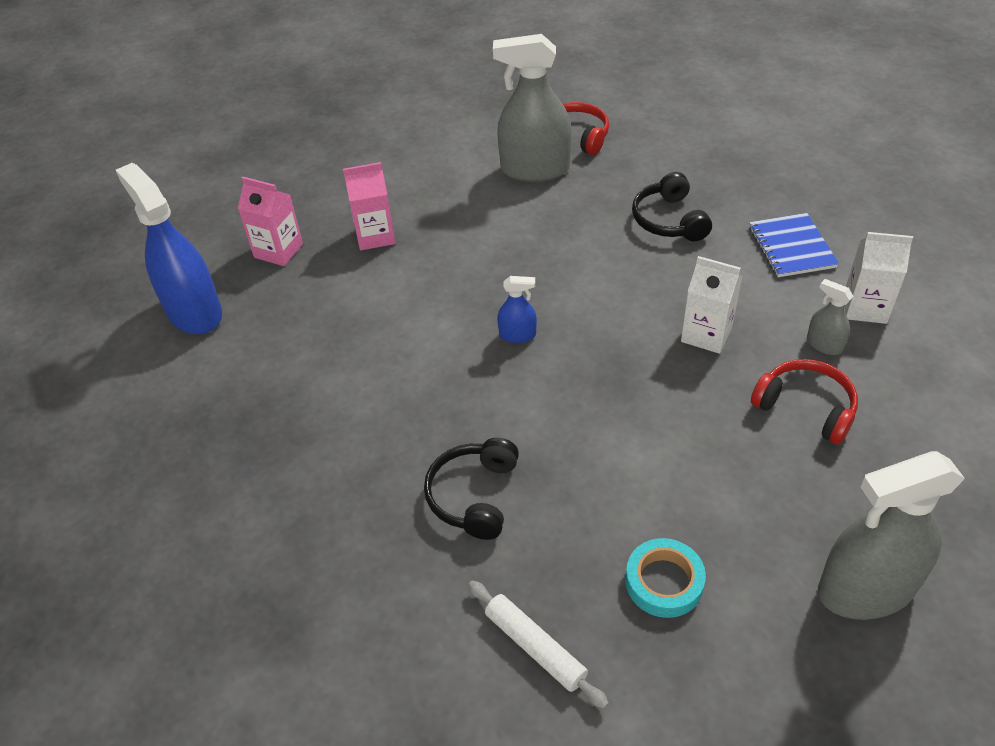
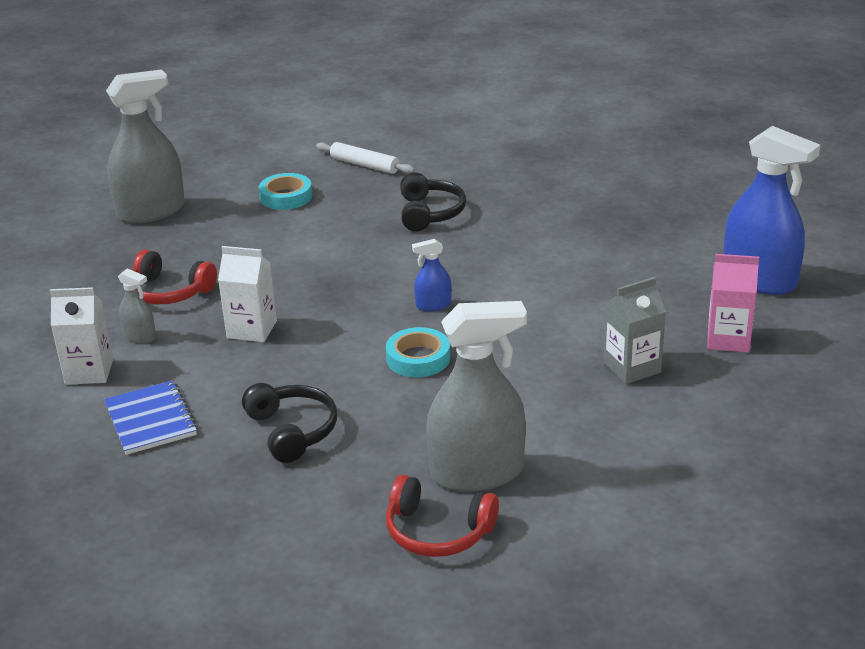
camera: 165 degrees right, 15 degrees down
(375, 236) = (632, 368): pink carton -> grey carton
(550, 273) = (418, 358): none -> turquoise tape

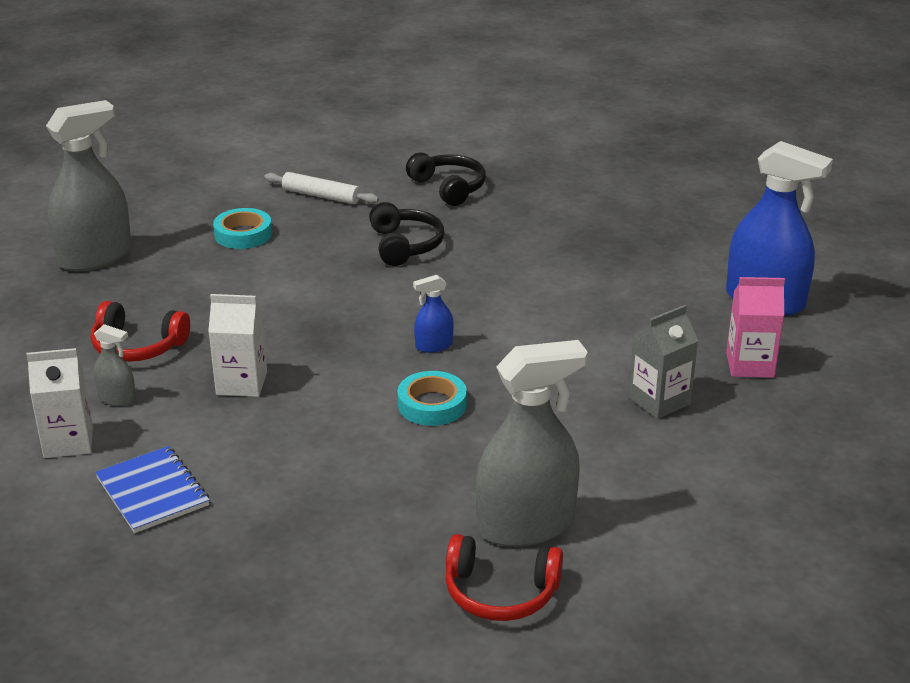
camera: 10 degrees left, 0 degrees up
(292, 431) = (314, 493): black headphones -> black headphones (448, 188)

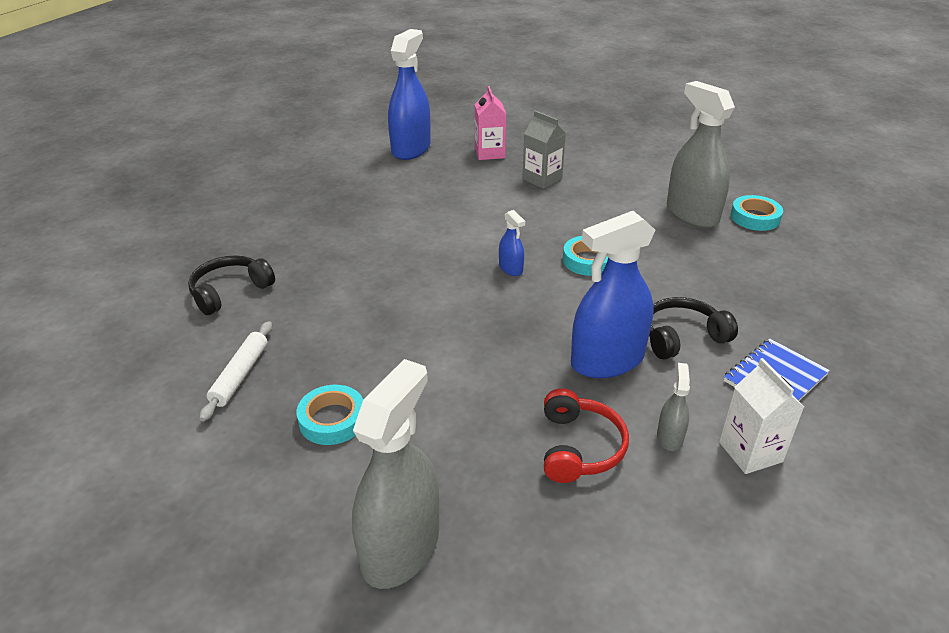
camera: 100 degrees left, 5 degrees up
(95, 257) = (400, 548): grey spray bottle -> grey spray bottle turned 75 degrees clockwise
(241, 383) = (607, 360): white carton -> blue spray bottle
(405, 245) = (349, 303): black headphones -> black headphones (682, 337)
(500, 592) = (755, 217): red headphones -> turquoise tape

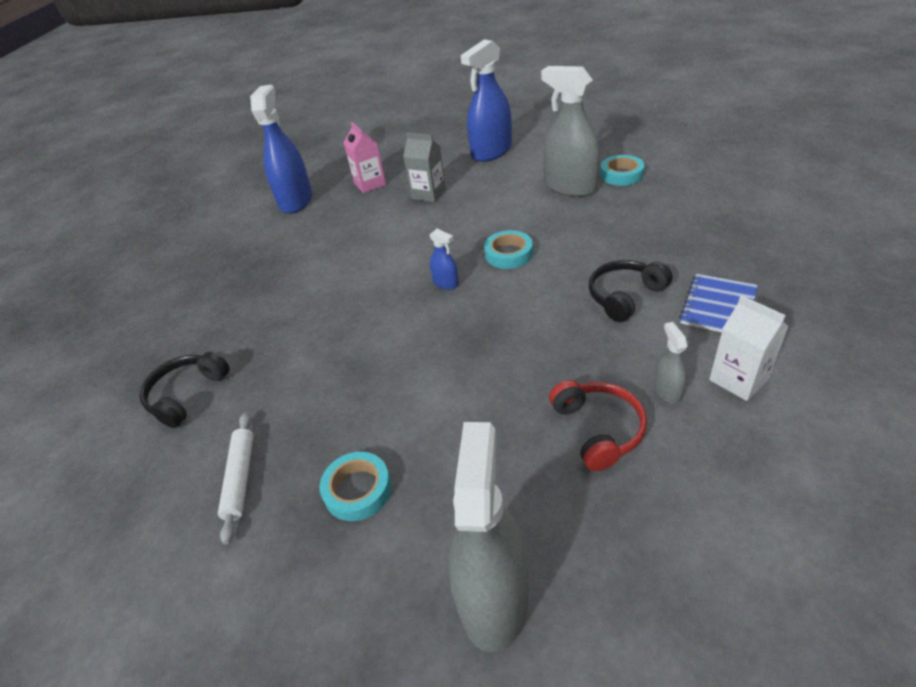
camera: 15 degrees left, 5 degrees up
(607, 360) = (576, 339): blue spray bottle -> blue spray bottle (491, 152)

